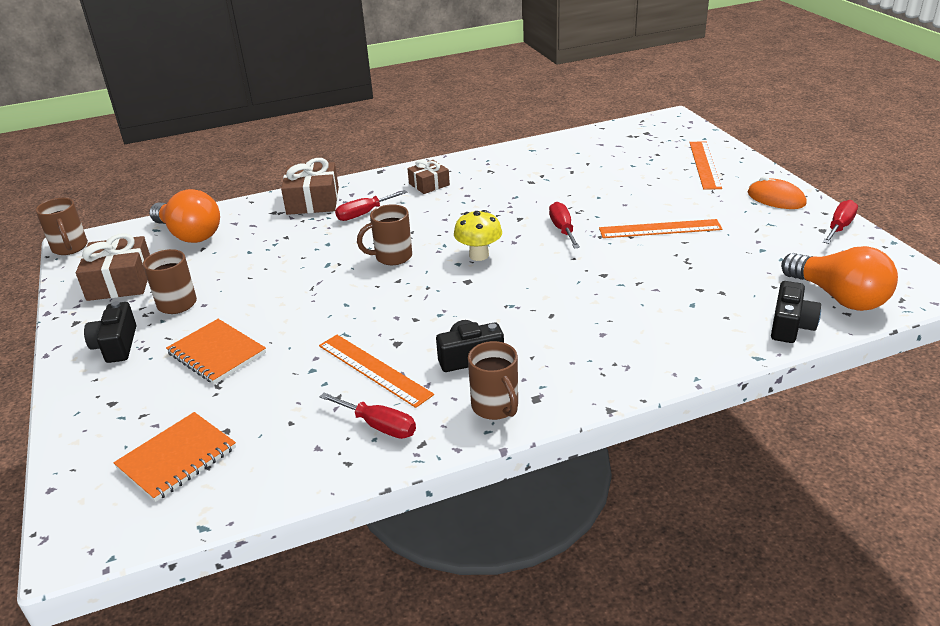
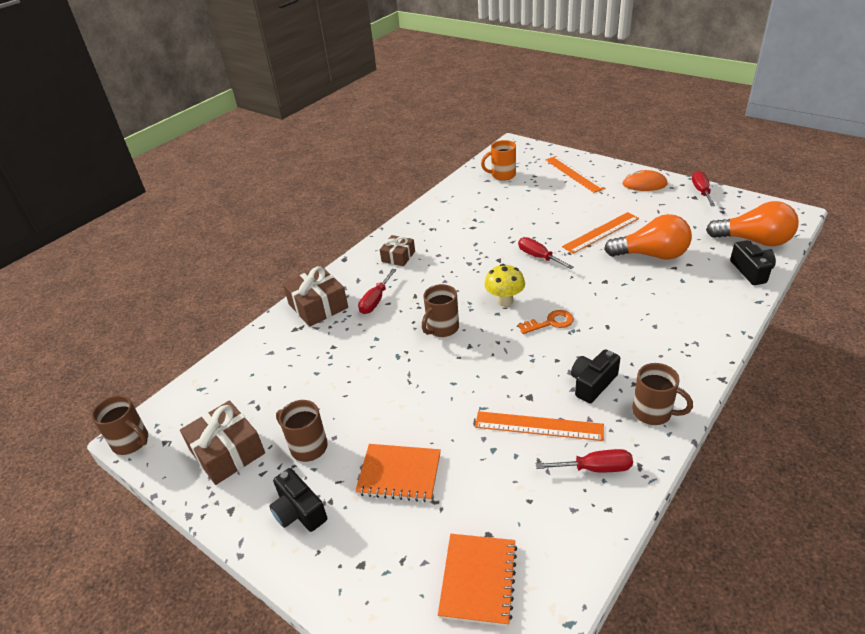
camera: 30 degrees left, 5 degrees up
(189, 235) = (241, 380): orange light bulb -> orange light bulb (651, 255)
(498, 290) = (550, 322): none -> orange key
(622, 144) = (502, 175): none -> orange mug

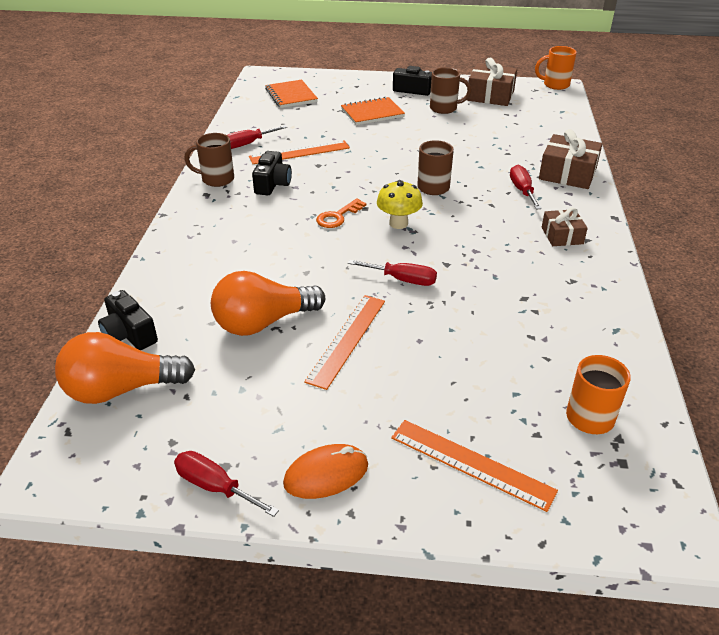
camera: 145 degrees right, 0 degrees up
(132, 442) = (555, 85): brown mug -> orange mug
(701, 191) = (215, 486): red screwdriver -> red screwdriver turned 150 degrees clockwise

